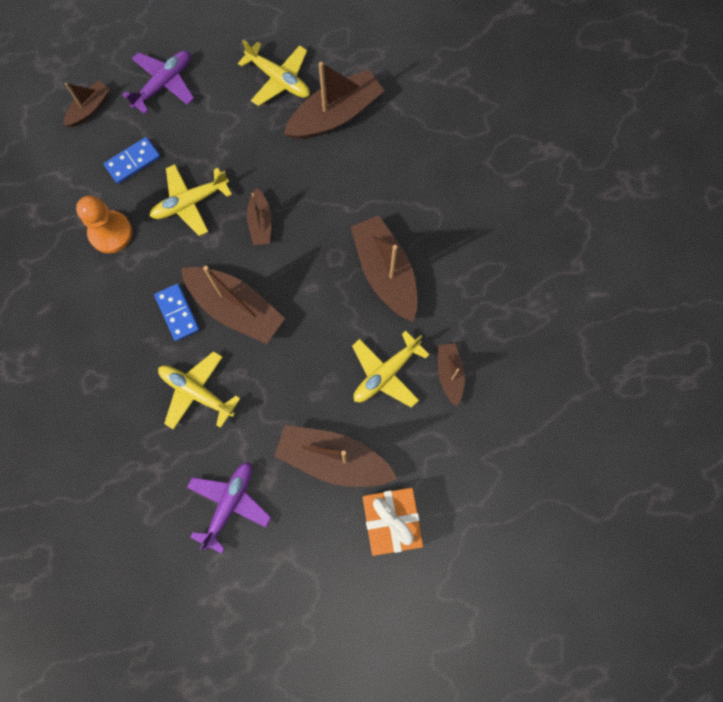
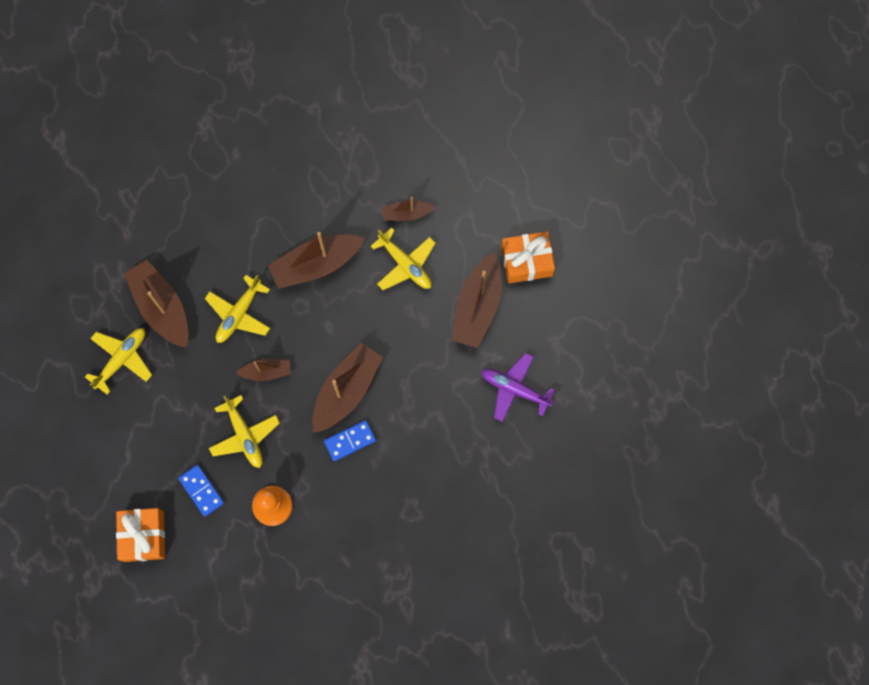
camera: 90 degrees left, 0 degrees up
(89, 108) = (143, 536): brown boat -> orange gift
(164, 84) = (121, 467): purple plane -> none
(197, 392) = (421, 420): yellow plane -> yellow plane (239, 314)

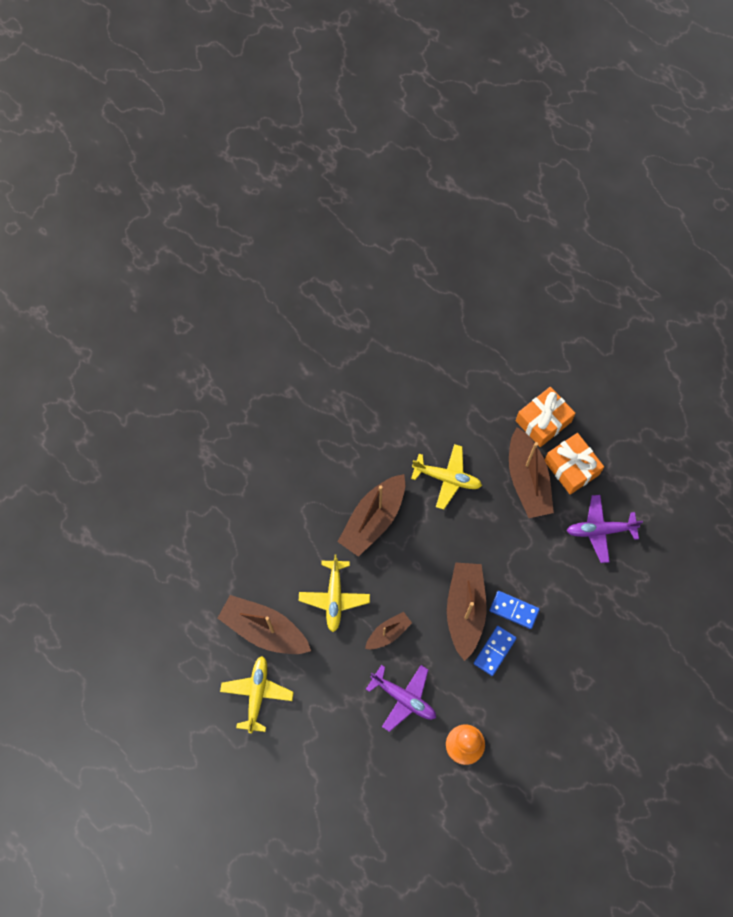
camera: 30 degrees left, 5 degrees down
(143, 536) = (371, 837): orange gift -> orange gift (571, 467)
(201, 490) = (396, 767): blue domino -> blue domino (514, 610)
(244, 435) = (404, 698): yellow plane -> purple plane
(406, 213) = (421, 436): brown boat -> none

